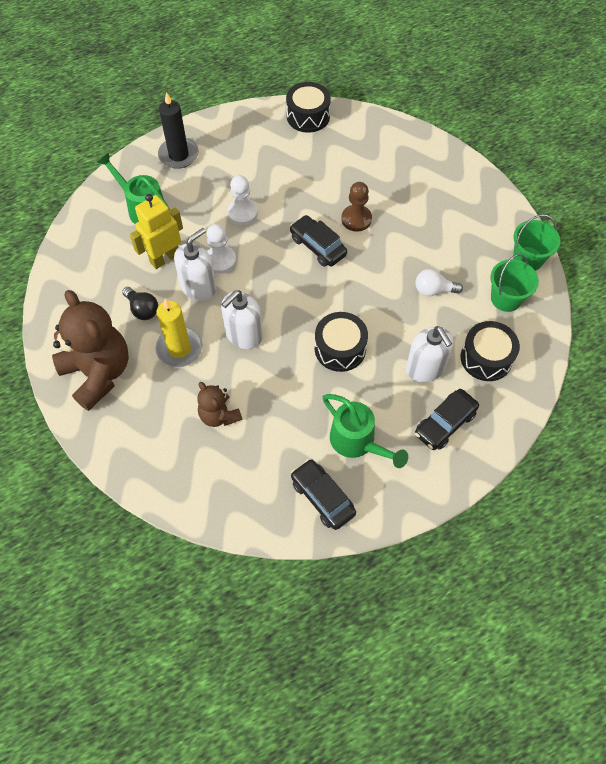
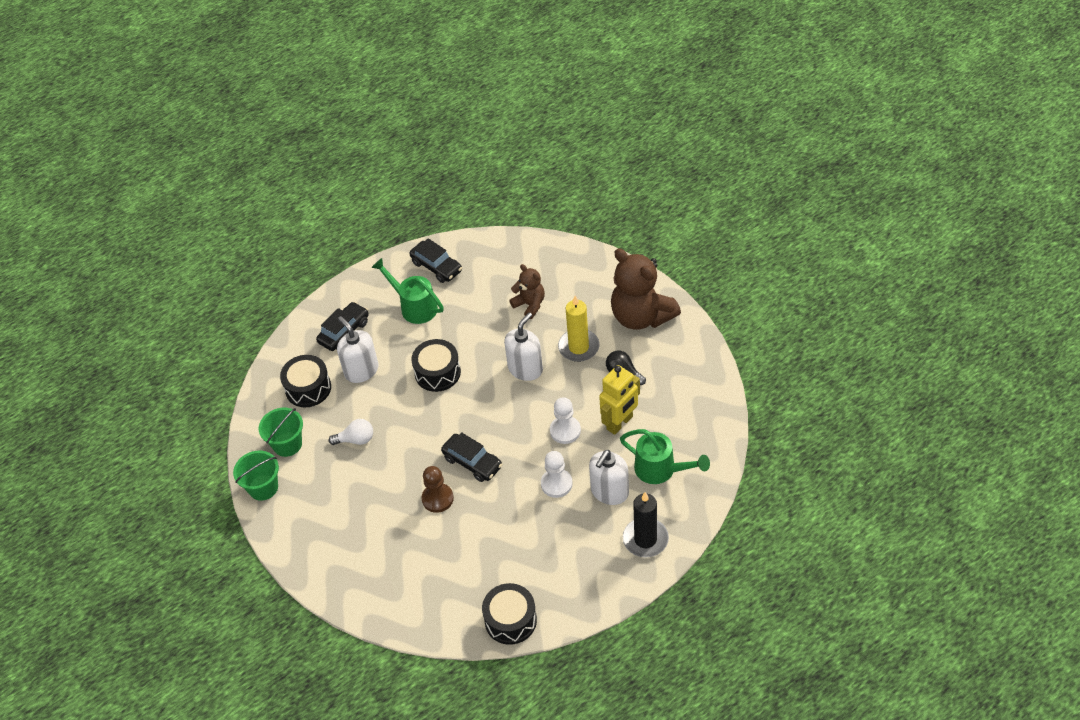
camera: 175 degrees right, 10 degrees down
(198, 287) = (578, 402): white soap dispenser -> white soap dispenser (609, 492)

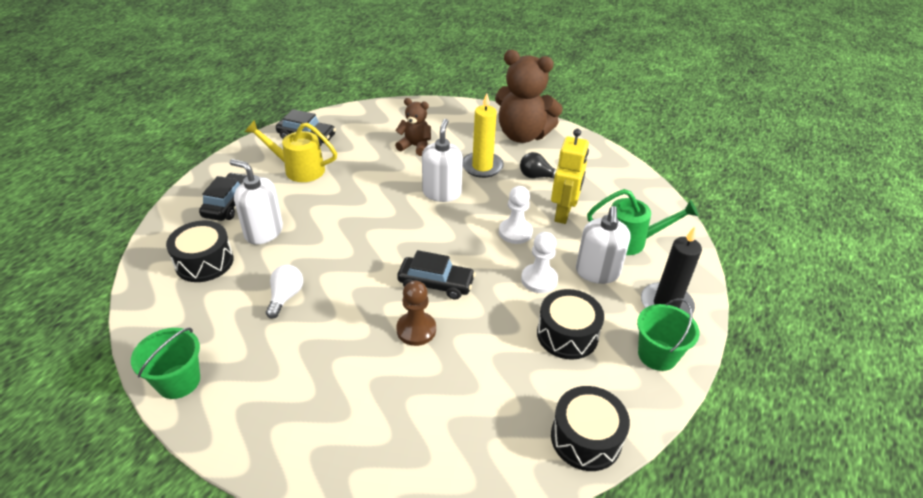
camera: 30 degrees left, 10 degrees down
(287, 444) = (197, 324): green bucket -> green bucket (657, 355)
(356, 439) = (285, 297): white light bulb -> white light bulb turned 45 degrees counterclockwise
(414, 306) = (298, 169): green watering can -> yellow watering can
(437, 372) = (352, 215): black drum -> black drum (567, 334)

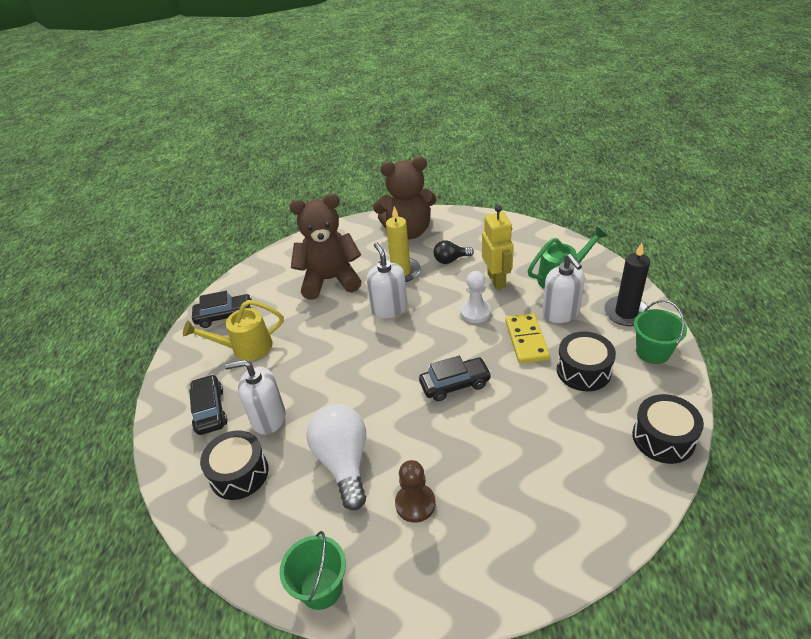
camera: 25 degrees left, 0 degrees up
(285, 297) = (344, 462): white light bulb -> white light bulb, size x1.84
(415, 146) = (330, 280): brown teddy bear -> brown teddy bear, size x1.89
(416, 330) = (475, 429): brown pawn -> brown pawn (415, 504)
(539, 280) = (526, 340): white pawn -> yellow domino

